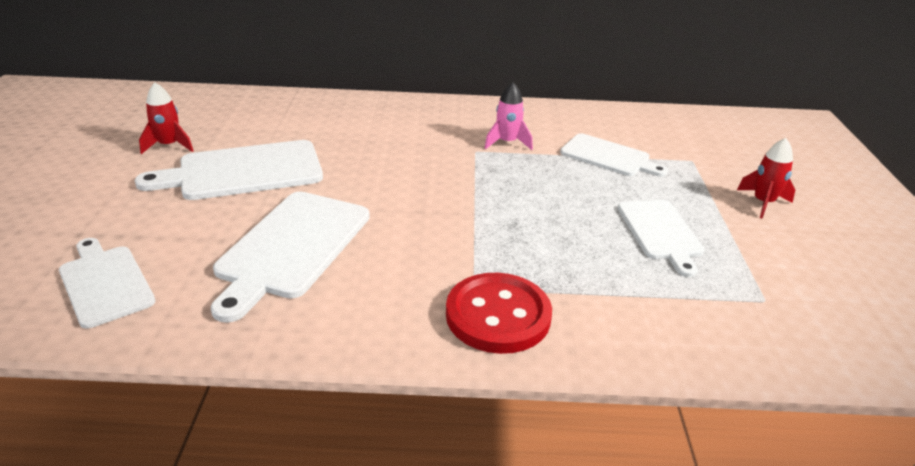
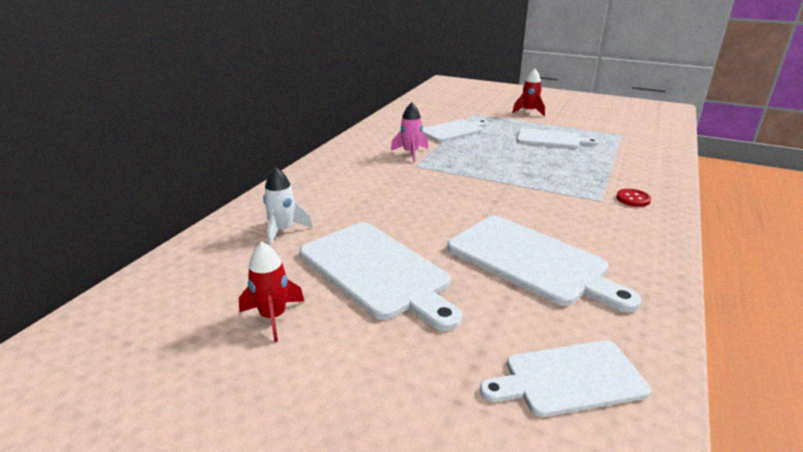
camera: 65 degrees left, 5 degrees down
(243, 171) = (377, 271): white cutting board -> white cutting board turned 45 degrees counterclockwise
(294, 120) = (283, 230): none -> white rocket
(498, 315) = (633, 199): red button -> red button, size x0.45

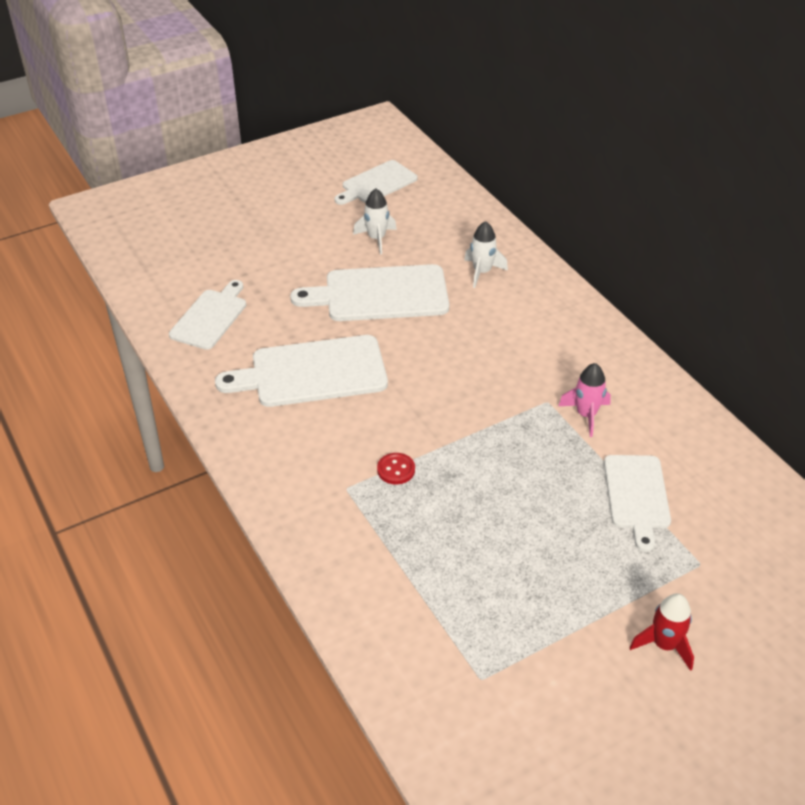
camera: 125 degrees right, 15 degrees up
(273, 317) = (376, 239): red rocket -> white rocket
(551, 139) = (528, 577): white cutting board -> white cutting board (377, 184)
(633, 199) = (324, 514): red button -> red button (396, 470)

